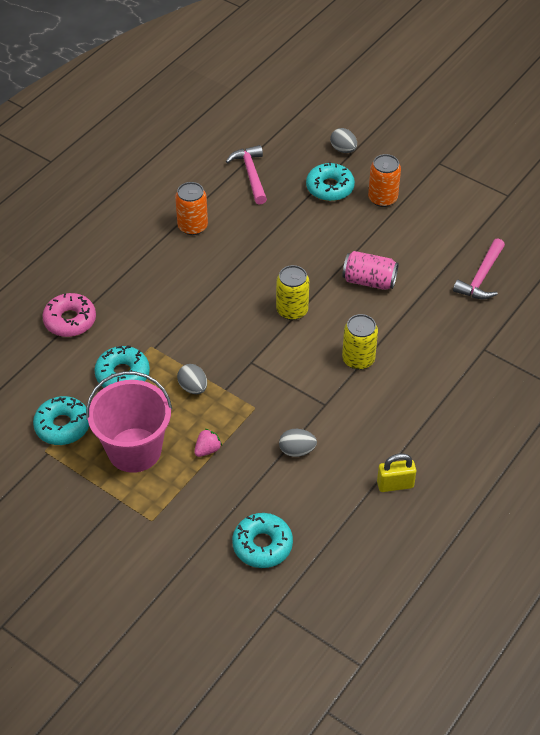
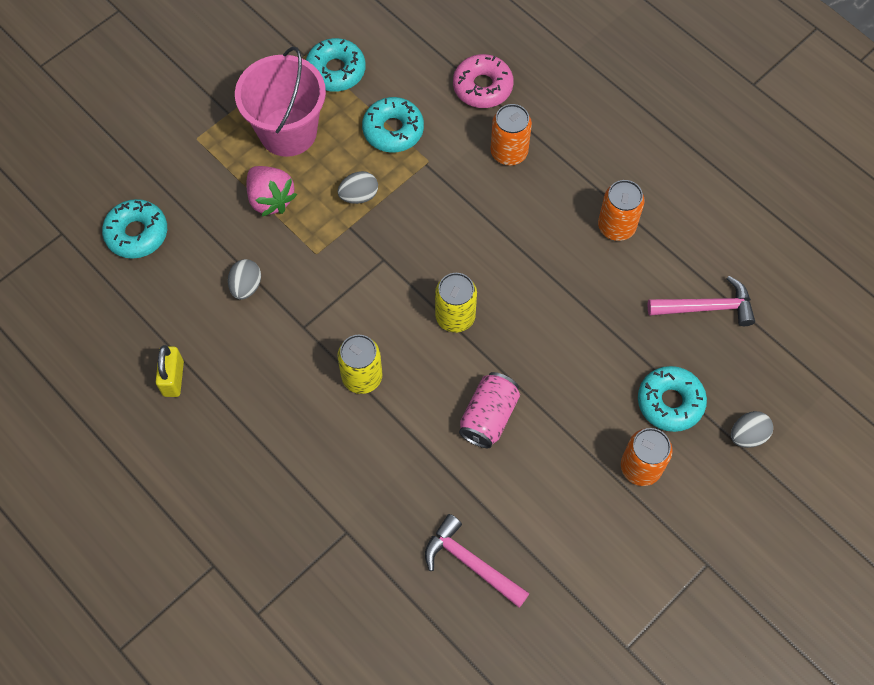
camera: 100 degrees right, 15 degrees up
(134, 296) = (509, 152): none -> orange can
(207, 449) = (270, 199): pink strawberry -> pink strawberry, size x1.75

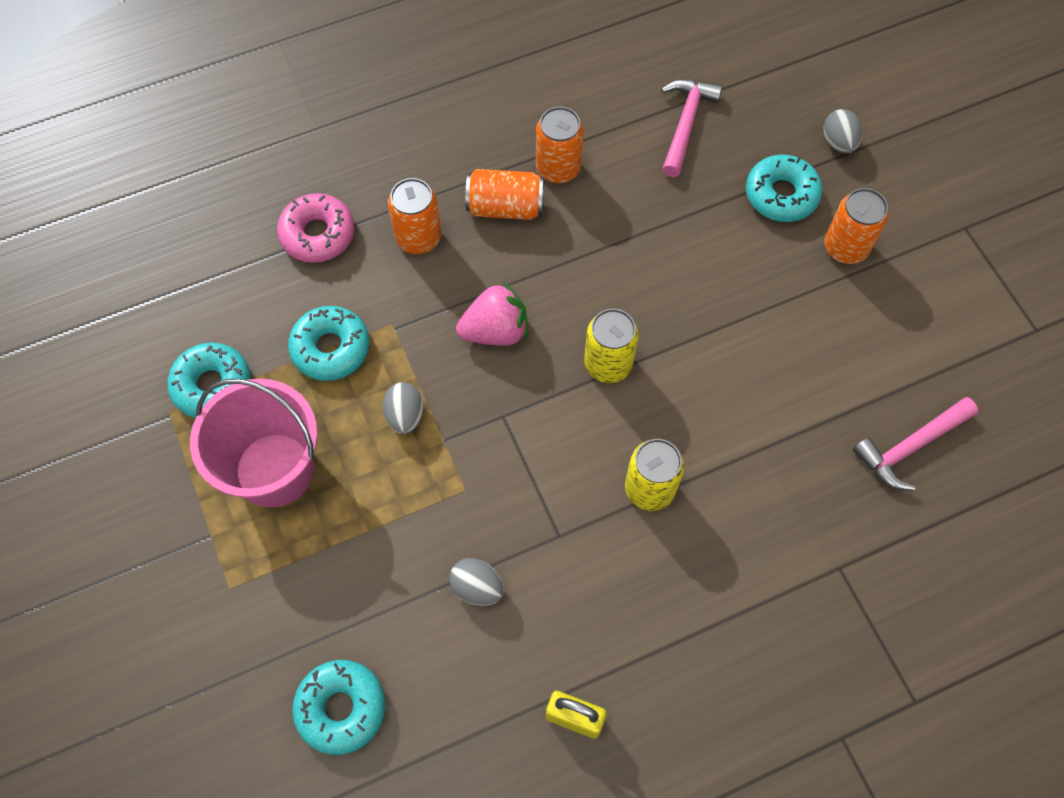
camera: 70 degrees left, 0 degrees up
(270, 199) = (364, 520): pink strawberry -> pink strawberry (495, 331)
(488, 417) = (743, 371): pink can -> none
(563, 201) = (505, 207): none -> orange can

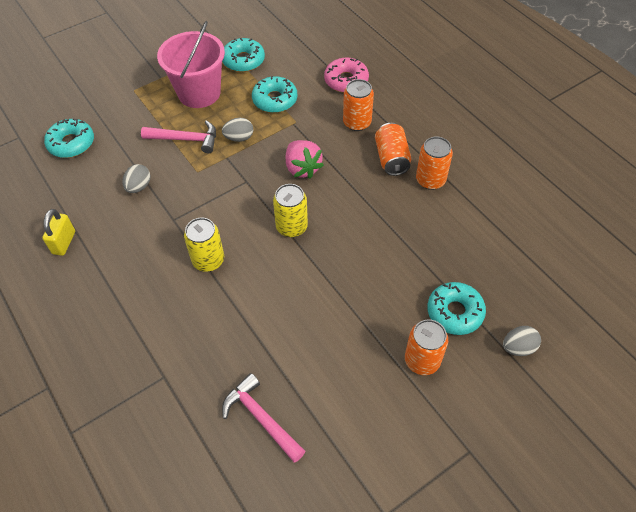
camera: 80 degrees right, 10 degrees down
(685, 124) = (495, 245): pink hammer -> pink hammer (186, 139)

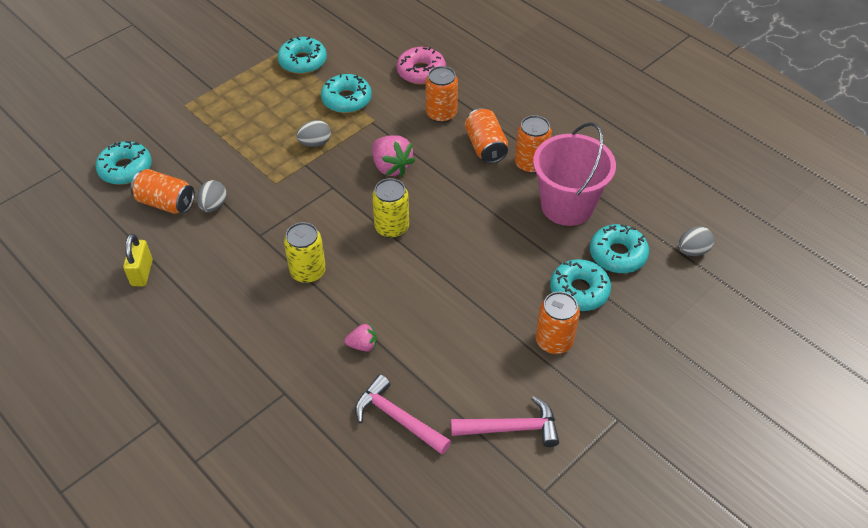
camera: 10 degrees left, 5 degrees down
(98, 179) = (166, 203): none -> orange can
(186, 139) = (256, 151): pink hammer -> pink hammer (511, 428)
(199, 93) = (260, 100): pink bucket -> pink bucket (567, 206)
(243, 339) = (363, 345): none -> pink strawberry
(498, 280) = (617, 254): none -> turquoise donut
(518, 347) = (649, 316): grey egg -> grey egg (692, 251)

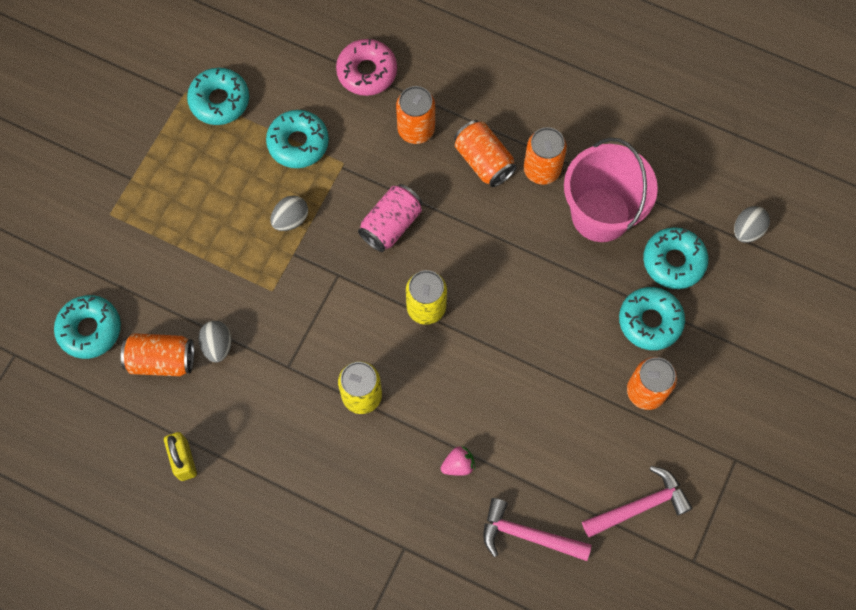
camera: 20 degrees left, 20 degrees up
(391, 167) = (391, 225): pink strawberry -> pink can

